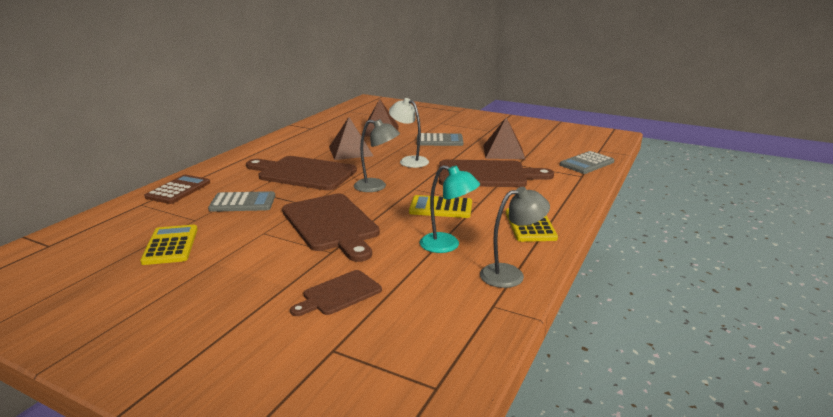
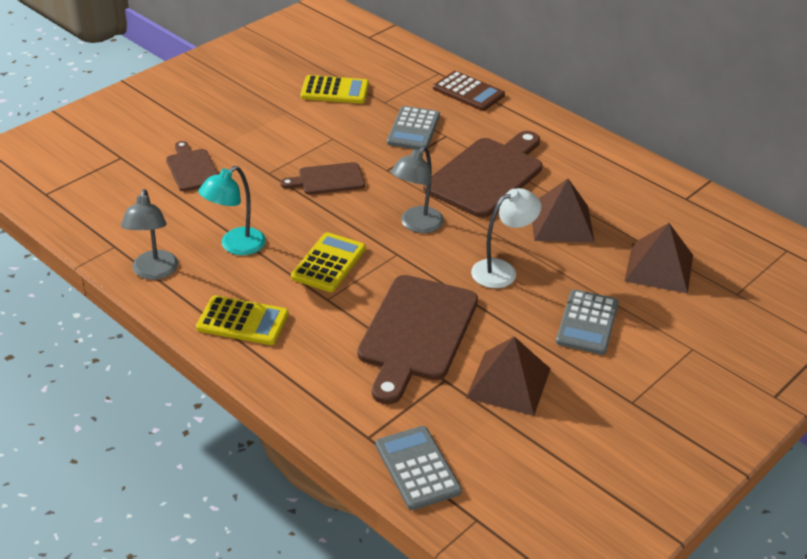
camera: 105 degrees right, 15 degrees up
(331, 224) = (328, 179): brown cutting board -> brown cutting board, size x0.54

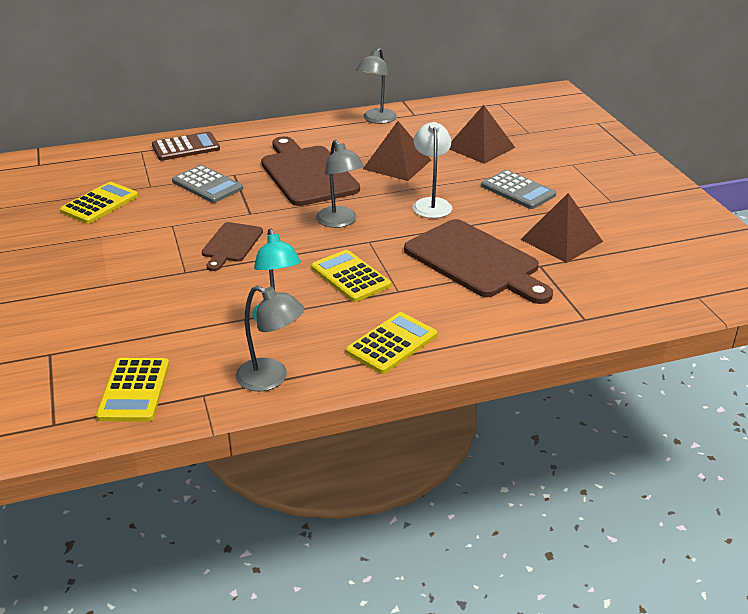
camera: 60 degrees left, 5 degrees down
(101, 212) = (134, 390): none -> yellow calculator
(192, 169) = (126, 313): brown cutting board -> none
(417, 468) = (632, 306): grey calculator -> none
(645, 178) = (376, 120): none -> grey lamp

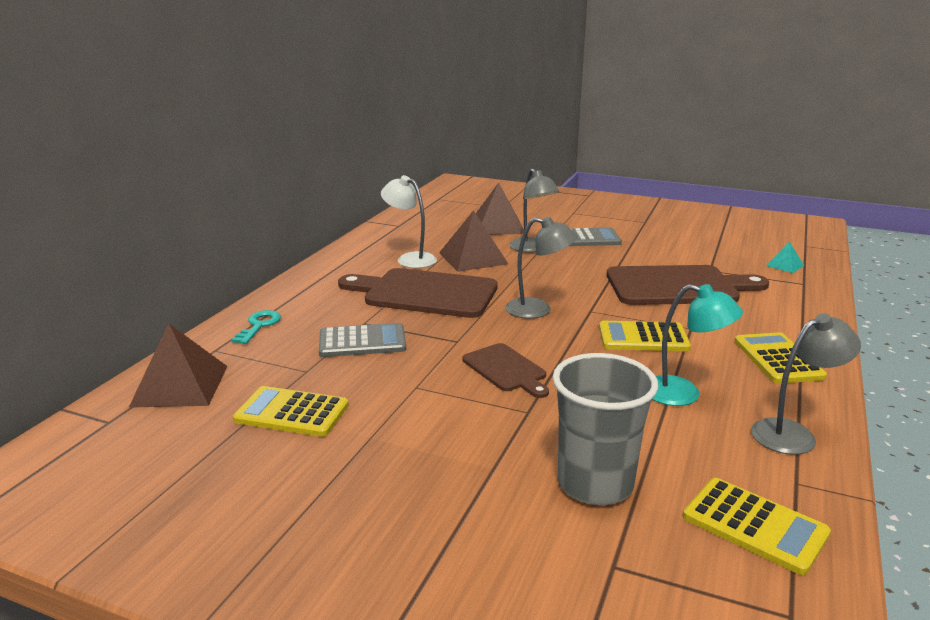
camera: 50 degrees left, 10 degrees down
(100, 204) = (292, 413): yellow calculator -> yellow calculator turned 60 degrees counterclockwise
(124, 322) = (595, 484): none -> grey cup
(186, 147) = (259, 326): brown calculator -> turquoise key
(376, 120) = (380, 238): grey lamp -> grey lamp (532, 249)
(431, 204) = (561, 269): white lamp -> white lamp (410, 259)
(561, 240) = (681, 252): brown pyramid -> brown pyramid (180, 386)
(617, 298) = (784, 265): none -> turquoise pyramid

